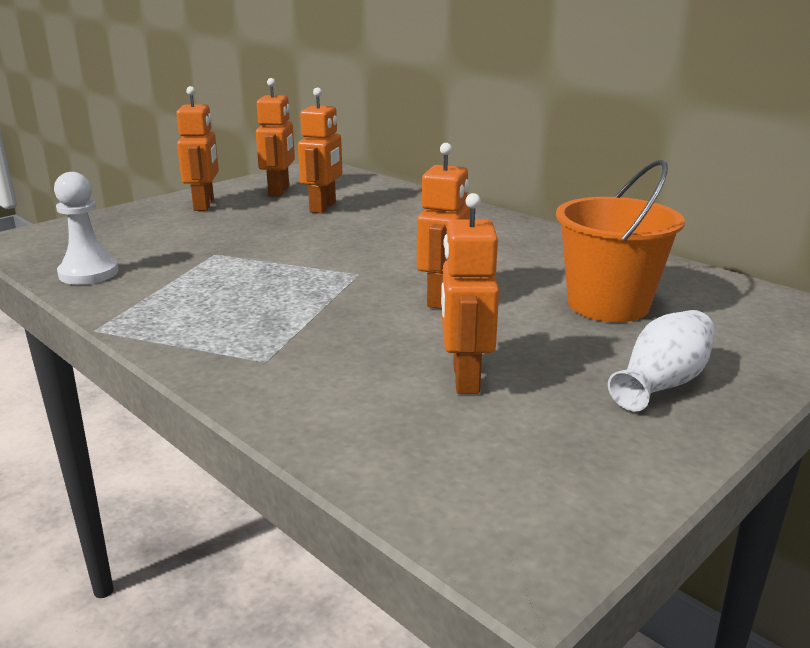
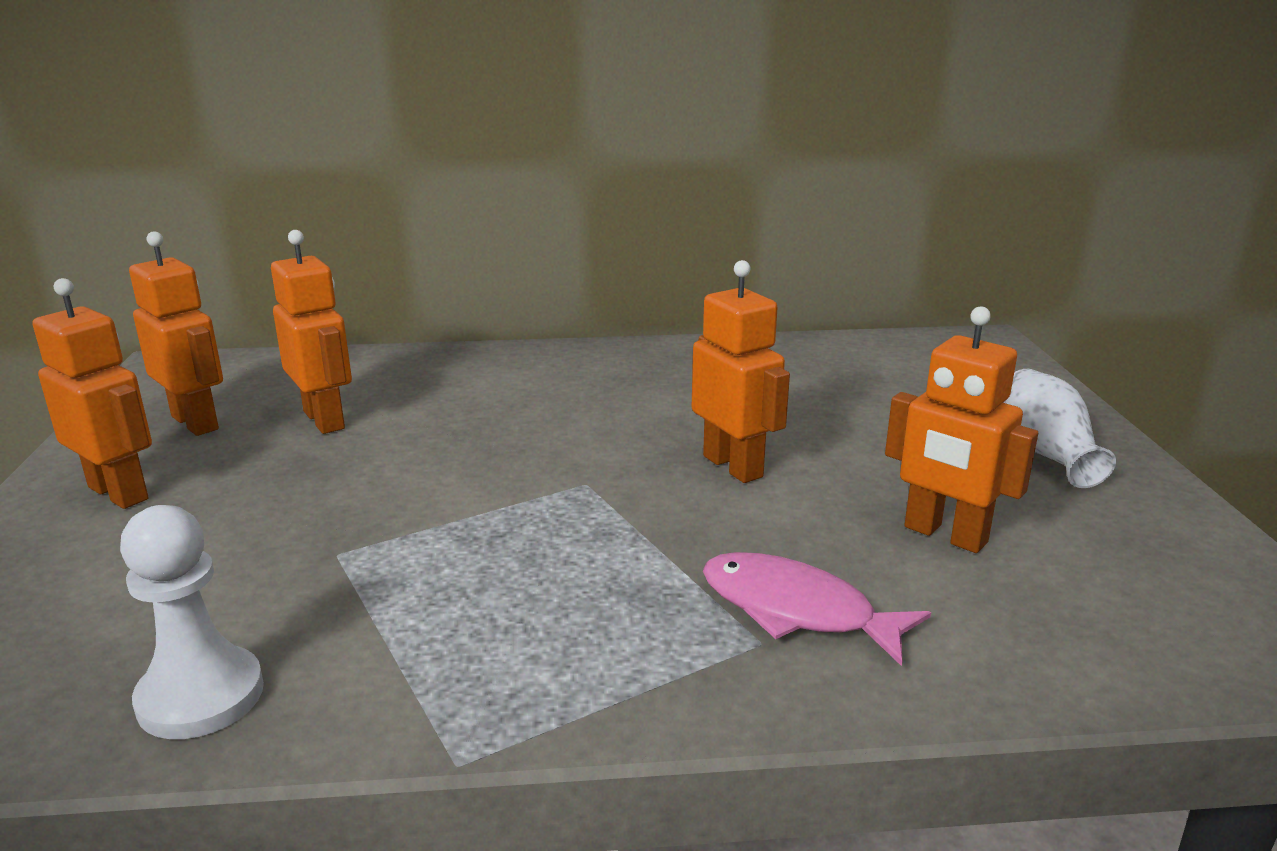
camera: 50 degrees left, 0 degrees up
(309, 360) = (796, 610): none -> pink fish
(608, 304) = (859, 401): orange bucket -> none

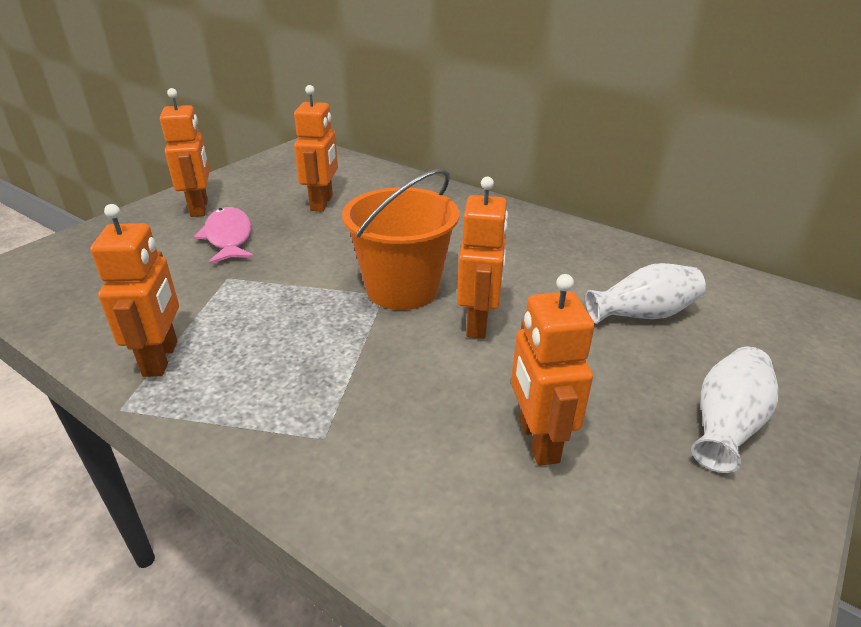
camera: 40 degrees right, 10 degrees up
(196, 423) = (272, 183): orange robot -> orange robot (161, 358)
(201, 696) = (95, 319): white pawn -> none
(598, 469) = (402, 289): none -> orange bucket
(796, 610) = (369, 431): pink fish -> pink fish (228, 237)
(861, 397) = (642, 314): none -> white vase

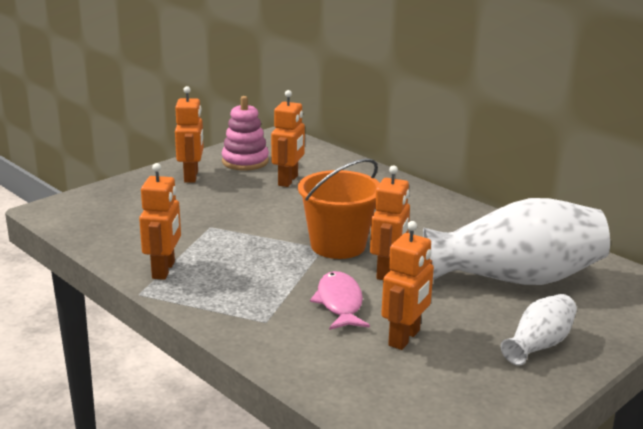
camera: 10 degrees right, 10 degrees down
(228, 237) = (212, 199): pink fish -> pink fish (339, 303)
(266, 183) = (245, 161): none -> pink stacking toy
(537, 440) = (404, 338): orange robot -> orange robot turned 150 degrees counterclockwise
(642, 314) = (515, 278): white vase -> white vase, size x2.07

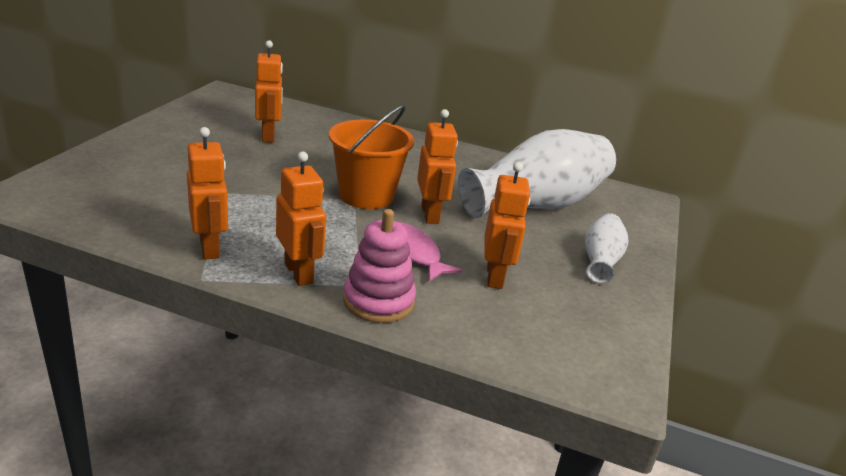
camera: 30 degrees left, 5 degrees up
(191, 176) = (163, 141): orange robot -> orange robot (299, 273)
(245, 161) = (209, 120): pink stacking toy -> pink stacking toy (378, 301)

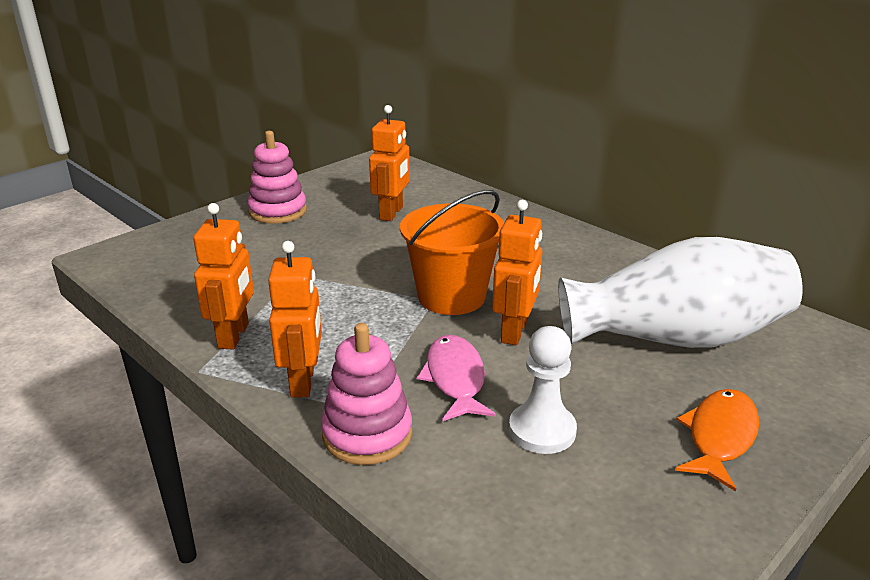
camera: 30 degrees right, 0 degrees up
(163, 141) = (278, 211): none -> pink stacking toy
(495, 277) = (542, 430): orange robot -> white pawn
(600, 261) = (720, 437): white vase -> orange fish

